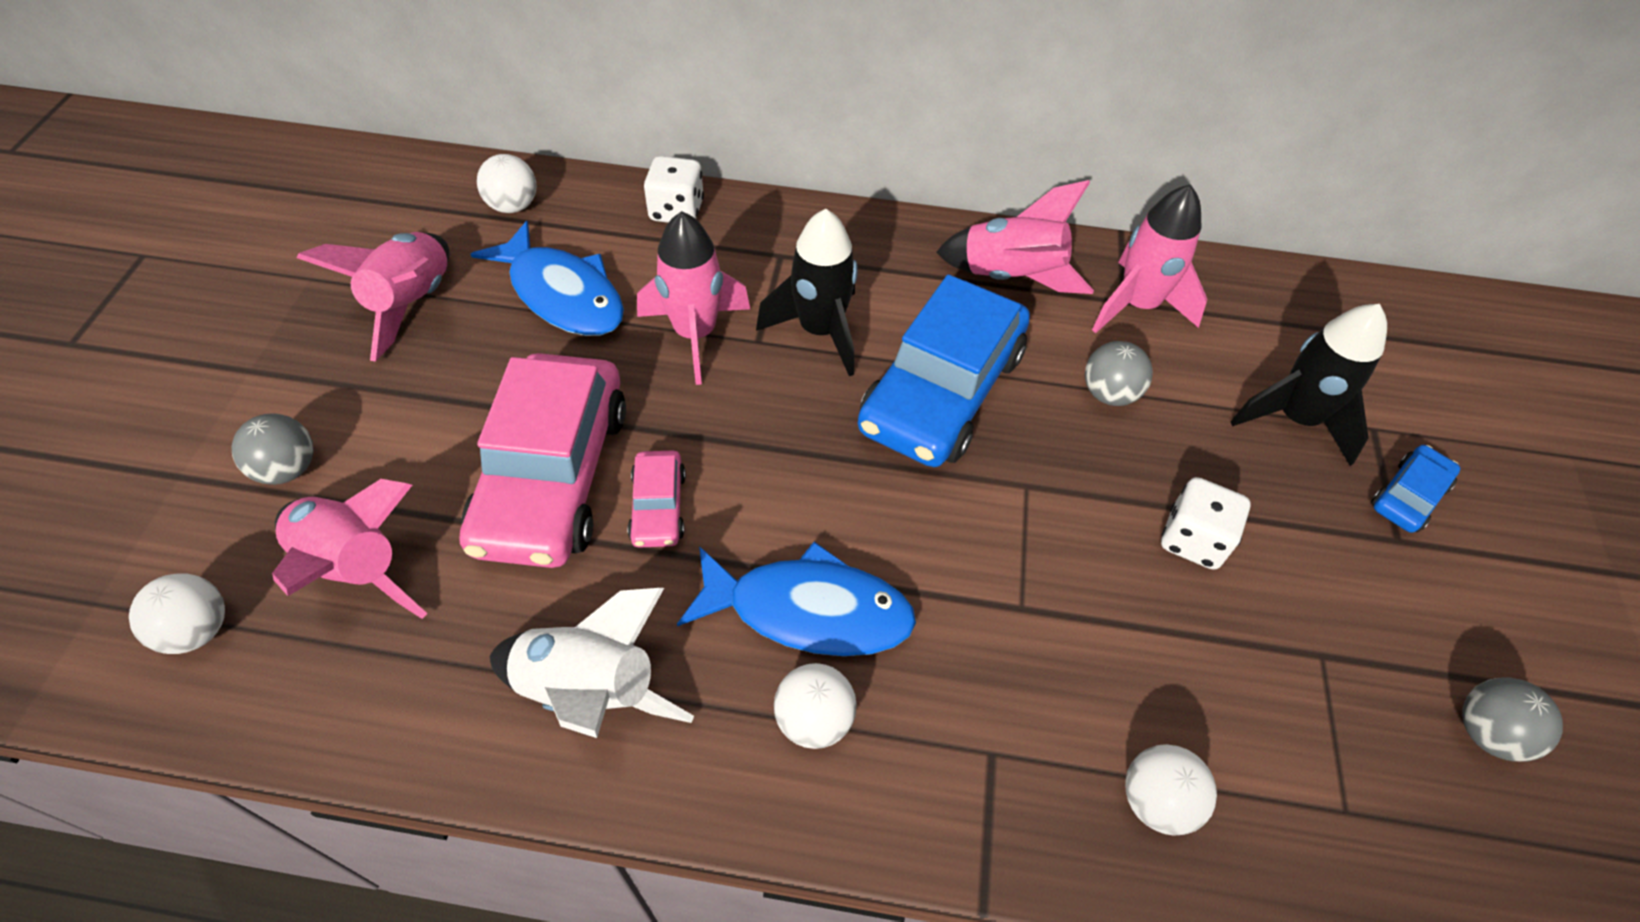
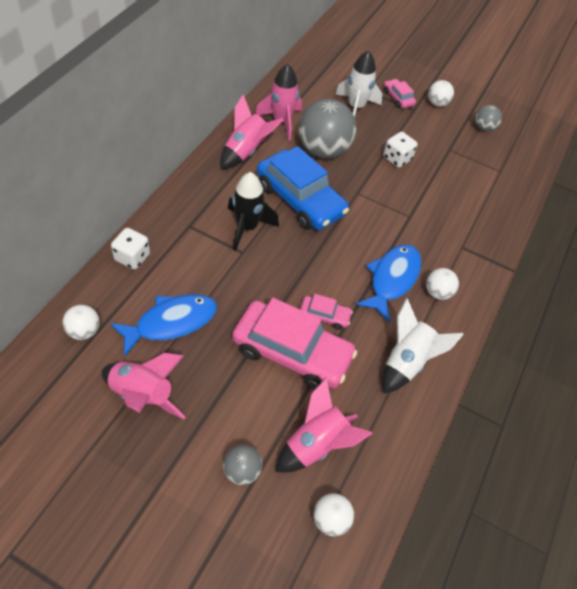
camera: 75 degrees left, 0 degrees up
(695, 334) = (227, 274): pink rocket -> none
(1109, 394) = (323, 150): grey ball -> grey ball, size x2.06
(1156, 801) = (488, 212): white ball -> white ball (437, 103)
(1295, 419) = (356, 107): black rocket -> white rocket
(1408, 496) = (398, 98): blue car -> pink car

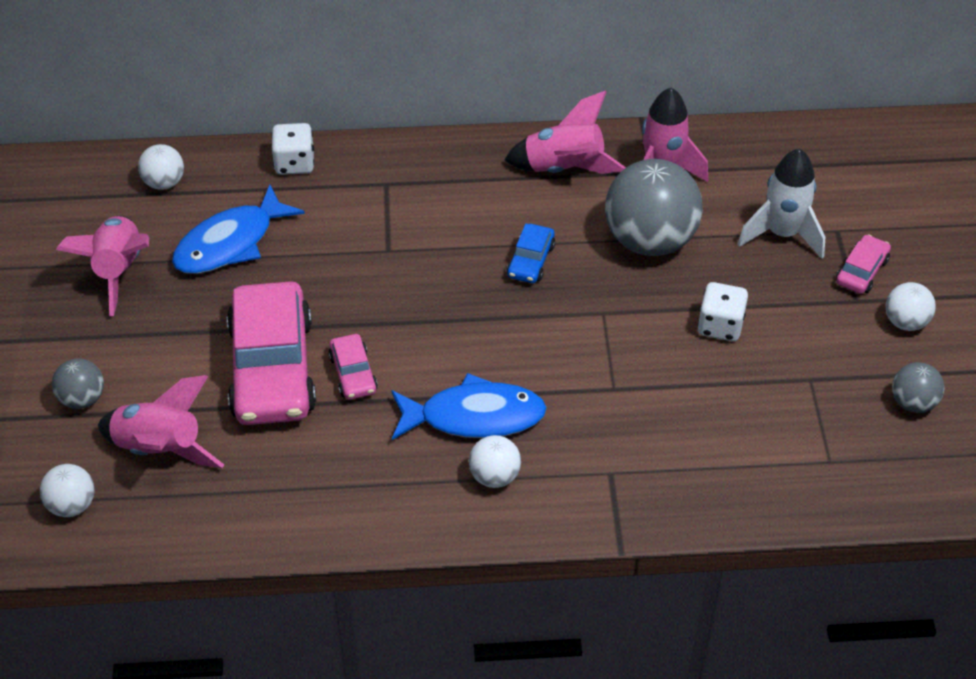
camera: 65 degrees right, 5 degrees down
(171, 322) = (230, 243): blue fish -> blue fish turned 105 degrees clockwise
(247, 227) = (432, 235): black rocket -> none
(300, 199) = (531, 261): blue car -> blue car, size x0.45
(407, 361) = (347, 488): white rocket -> none

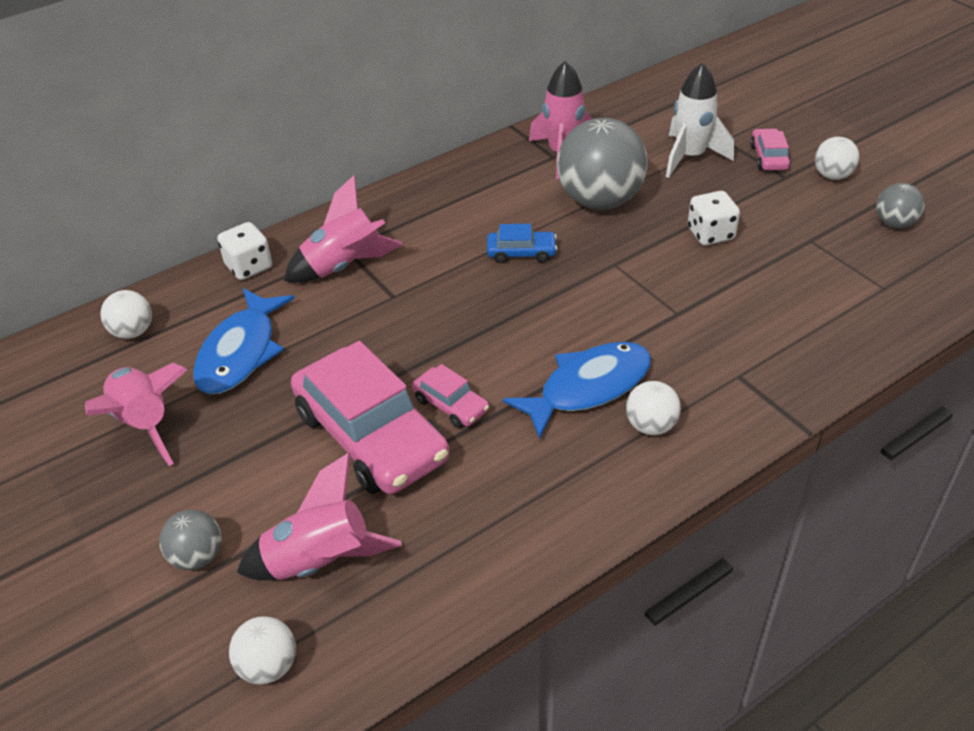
camera: 30 degrees left, 5 degrees down
(531, 261) = (521, 253): blue car -> blue car turned 75 degrees counterclockwise
(565, 169) = (486, 180): pink rocket -> pink rocket (344, 266)

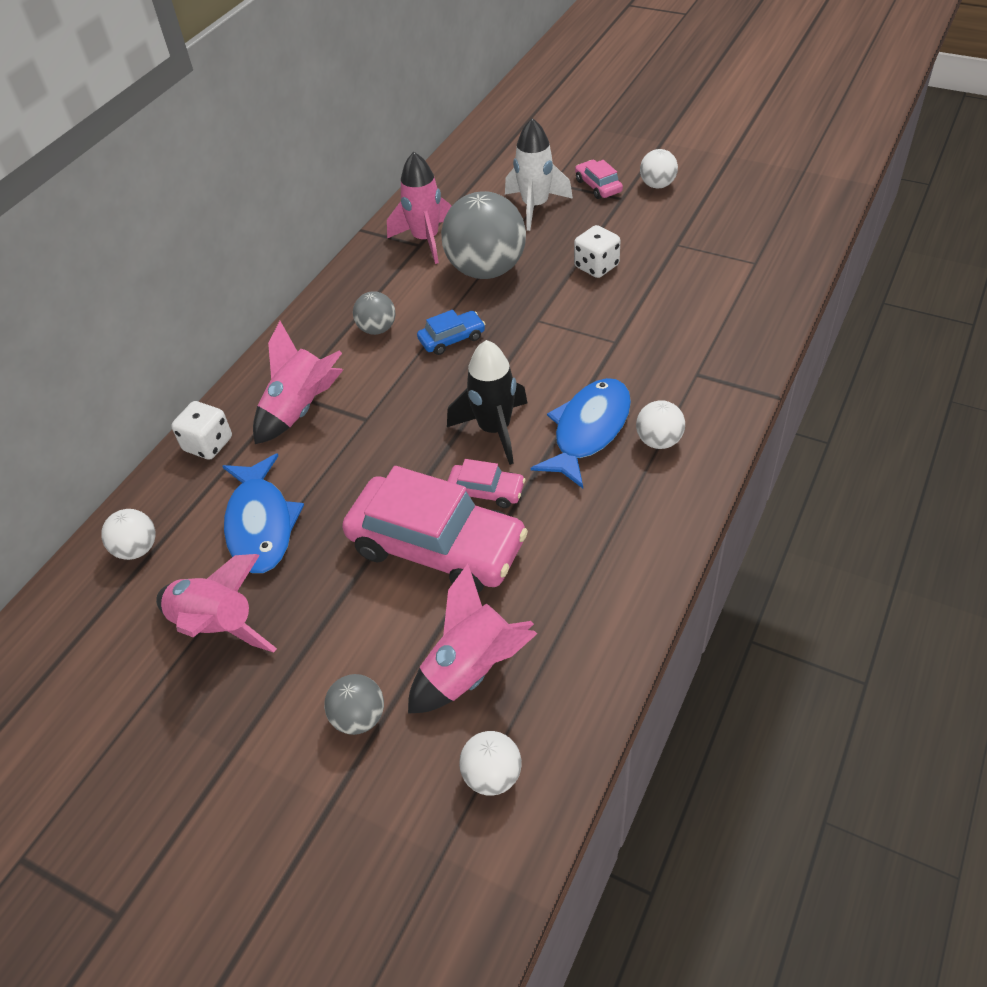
camera: 25 degrees left, 5 degrees up
(500, 351) = (494, 430): none -> black rocket
(894, 223) = (729, 208): grey ball -> grey ball (377, 329)

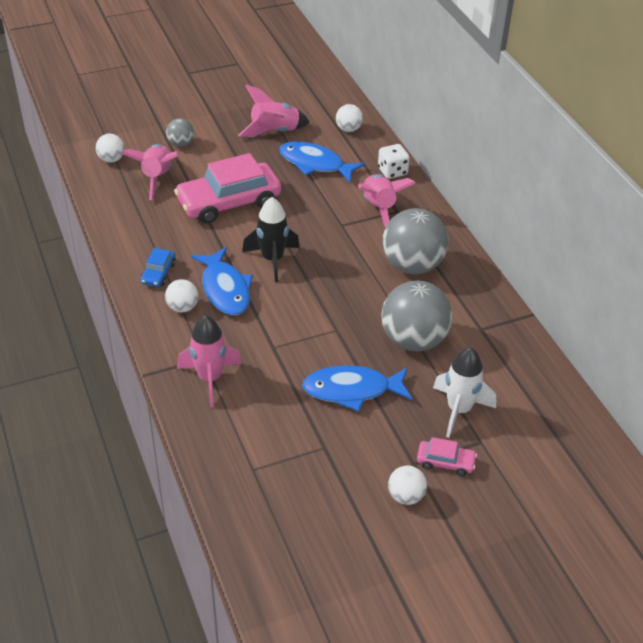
camera: 125 degrees right, 5 degrees down
(377, 329) = (412, 265): grey ball -> grey ball, size x2.06
(426, 240) = (482, 334): pink rocket -> pink rocket (210, 378)
(452, 339) = (365, 287): blue car -> blue car (158, 273)
(486, 491) = (238, 233): pink car -> none
(596, 266) = (352, 390): white dice -> blue fish

